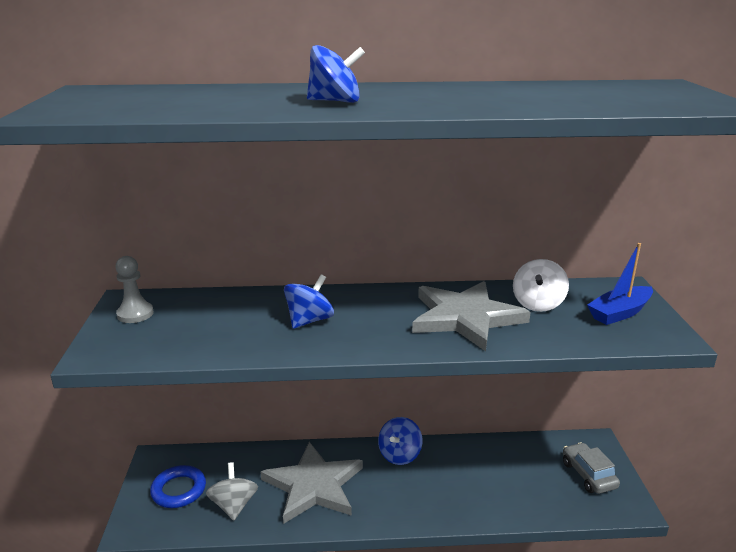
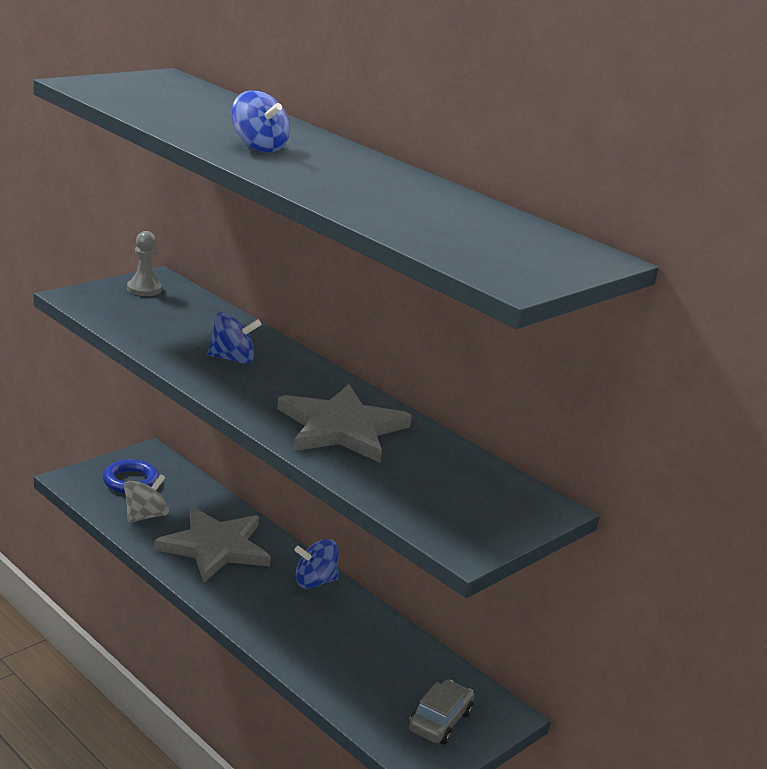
camera: 45 degrees right, 0 degrees up
(538, 304) = (427, 460): white spinning top -> none
(620, 313) = (477, 511): blue boat -> none

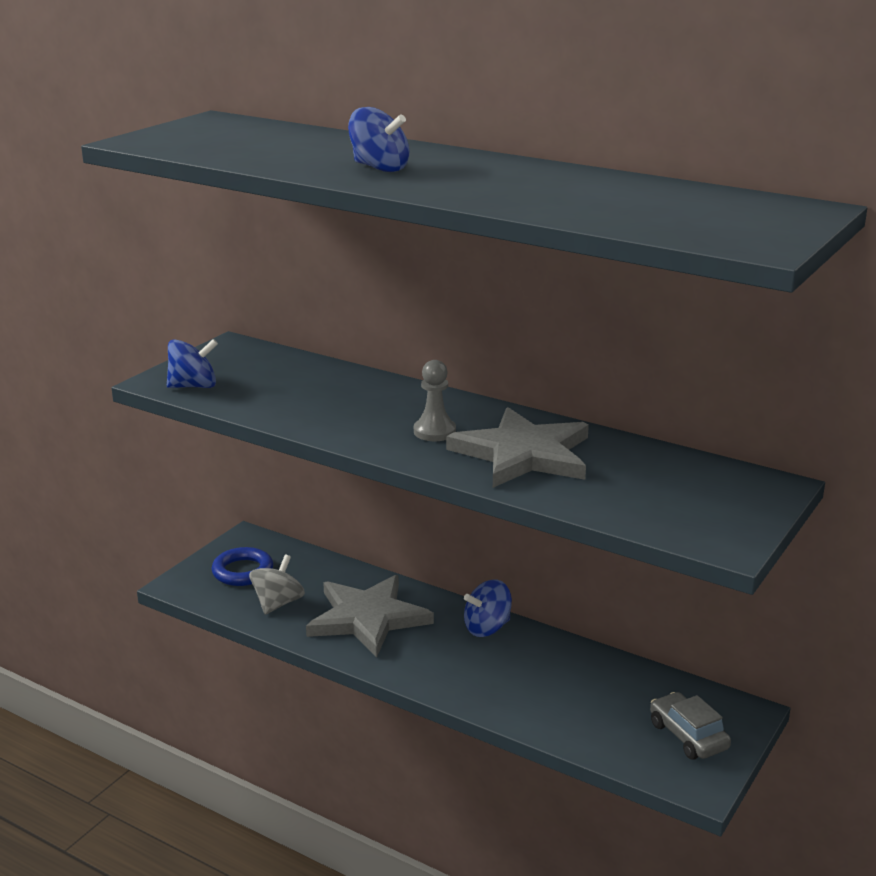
camera: 10 degrees left, 0 degrees up
(144, 289) = (225, 359): grey pawn -> grey pawn (434, 431)
(232, 359) = (365, 409): blue spinning top -> blue spinning top (193, 386)
(440, 721) = (688, 736): grey car -> grey car turned 45 degrees counterclockwise

